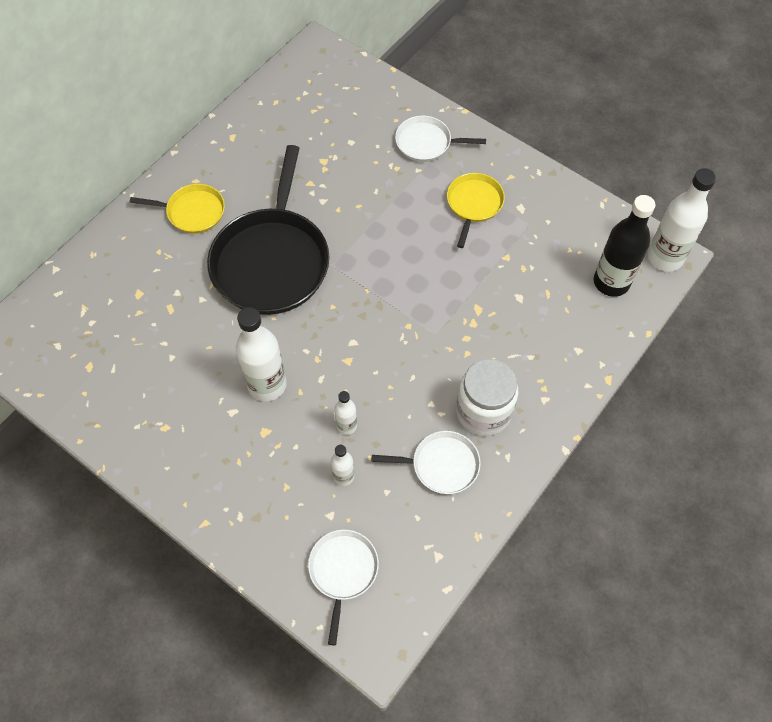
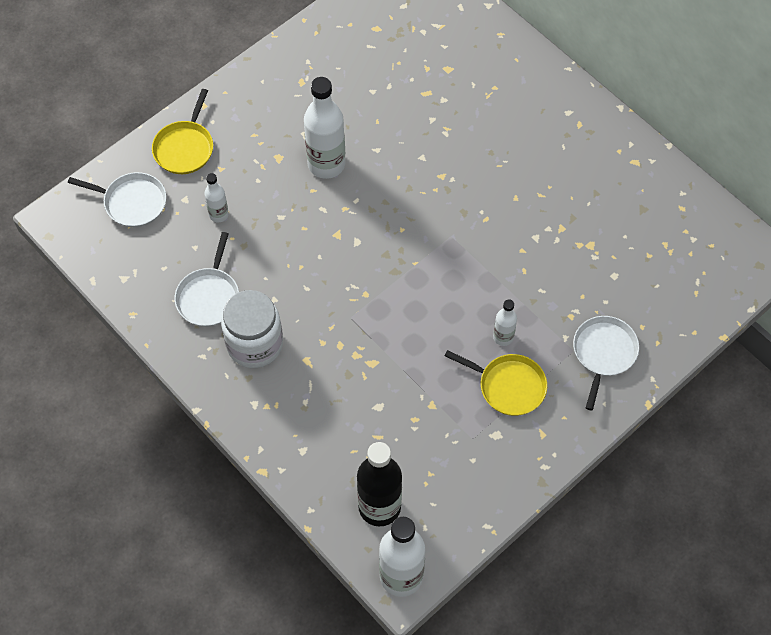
camera: 100 degrees right, 0 degrees up
(192, 212) = (539, 119): yellow pan -> yellow pan (185, 147)
(272, 261) = (466, 182): black pan -> none
(346, 426) = (268, 224): white bottle -> white bottle (503, 337)

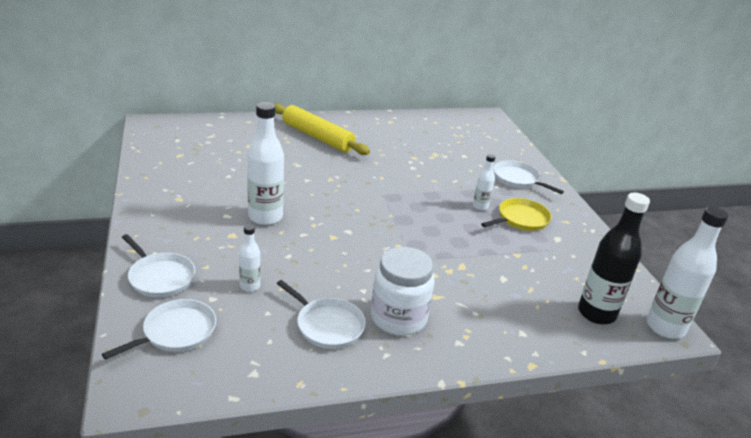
camera: 65 degrees left, 30 degrees down
(185, 147) = (160, 277): yellow pan -> white pan
(523, 115) = (317, 137): none -> yellow rolling pin

